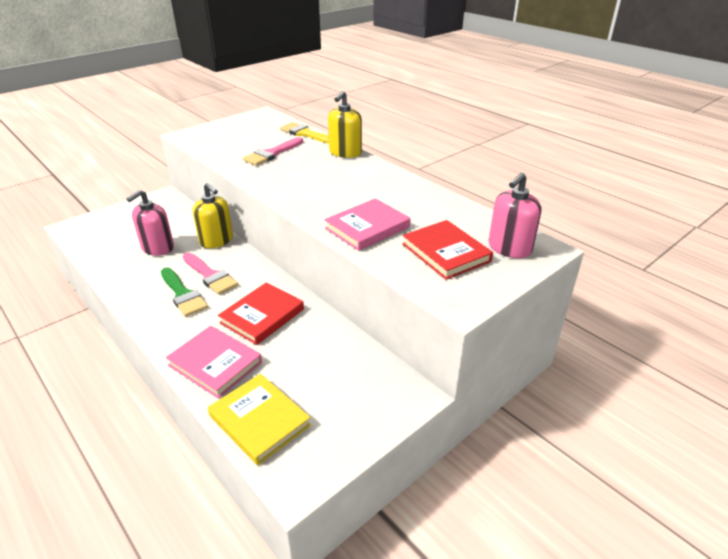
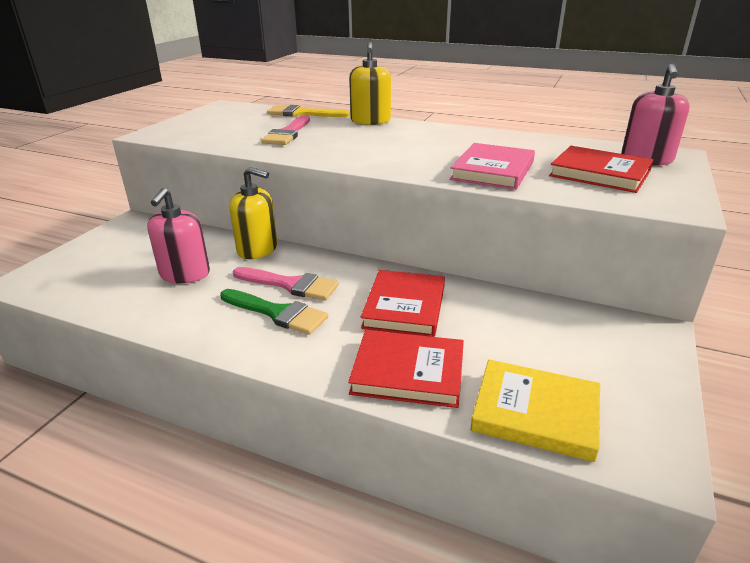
camera: 25 degrees left, 5 degrees down
(215, 364) = (408, 372): pink book -> red book

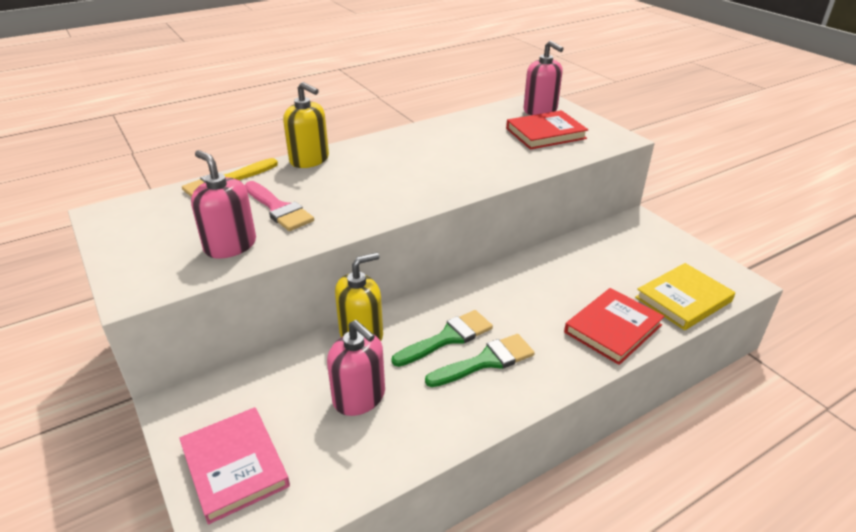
camera: 55 degrees left, 5 degrees up
(225, 137) = (230, 245): none -> pink soap dispenser
(290, 285) = (448, 338): pink brush -> green brush
(404, 307) = (534, 295): red book -> none
(493, 171) = (497, 162): pink book -> pink book (235, 466)

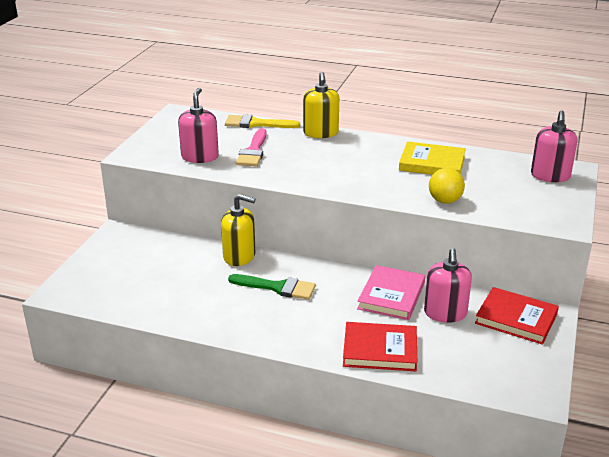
camera: 50 degrees right, 5 degrees down
(235, 466) = (100, 270): pink book -> pink book (391, 296)
(359, 397) = (189, 281): pink soap dispenser -> pink soap dispenser (445, 313)
(486, 361) = (275, 311): green brush -> none
(521, 164) = (445, 201): none -> yellow ball
(545, 133) = (512, 192): red book -> red book (516, 319)
(683, 299) = (466, 372): yellow book -> yellow book (432, 163)

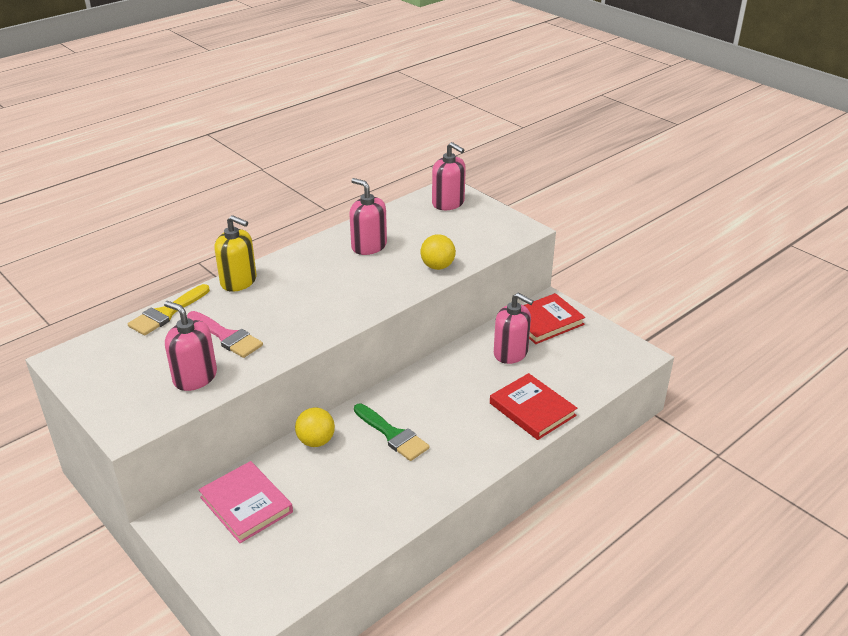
camera: 60 degrees left, 5 degrees up
(239, 256) = (316, 441): yellow soap dispenser -> yellow ball
(277, 287) = (392, 435): green brush -> green brush turned 90 degrees clockwise
(380, 350) = (532, 409): red book -> red book turned 75 degrees counterclockwise
(391, 296) = (464, 371): pink book -> pink book (246, 504)
(432, 163) = (369, 246): yellow book -> pink soap dispenser

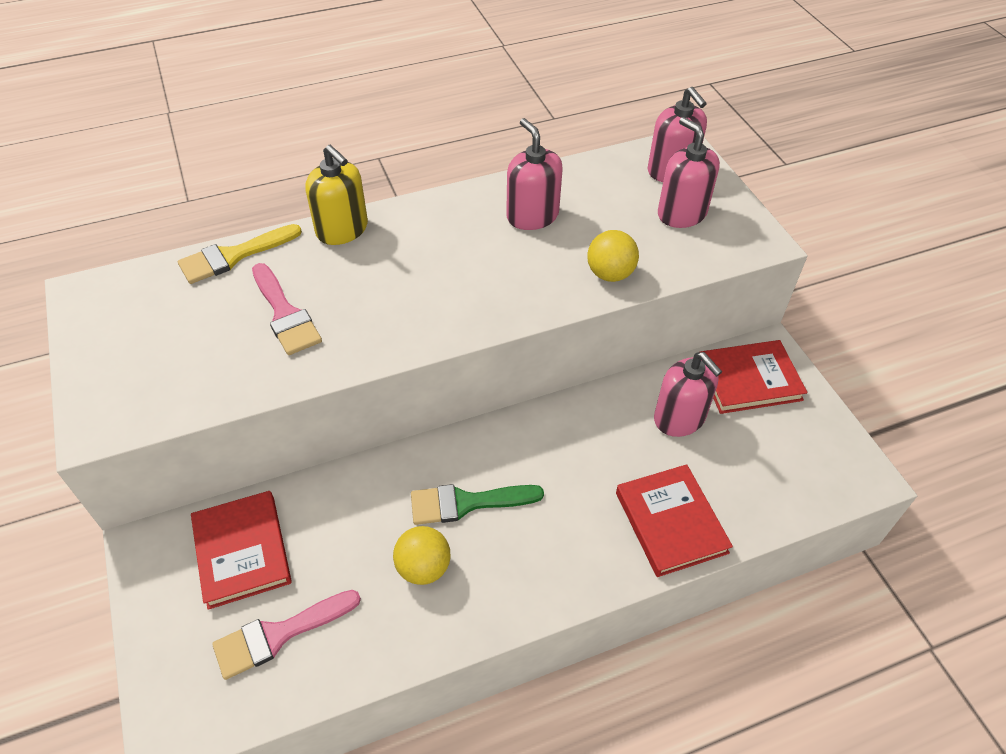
camera: 20 degrees right, 15 degrees up
(195, 377) = (216, 368): pink soap dispenser -> pink soap dispenser (681, 213)
(246, 504) = (242, 551): pink book -> red book
(300, 542) = (279, 634): none -> pink brush
(316, 441) = (368, 481): yellow ball -> yellow ball (423, 567)
(392, 435) = (466, 503): green brush -> green brush turned 105 degrees clockwise

